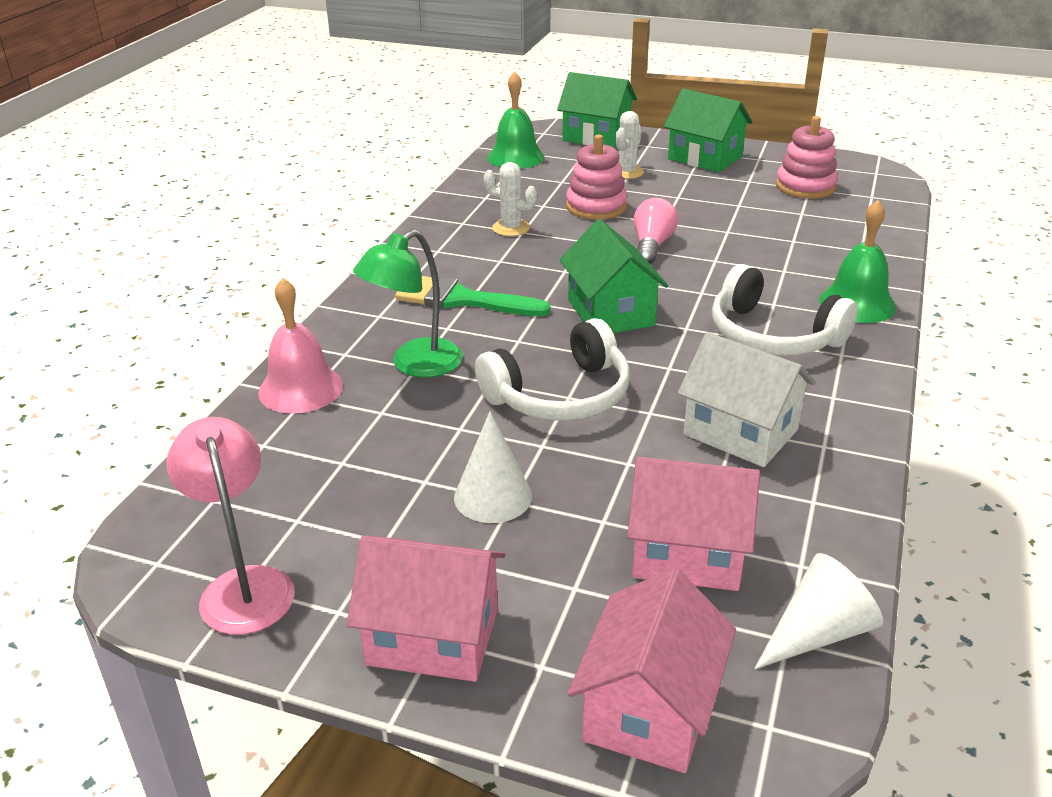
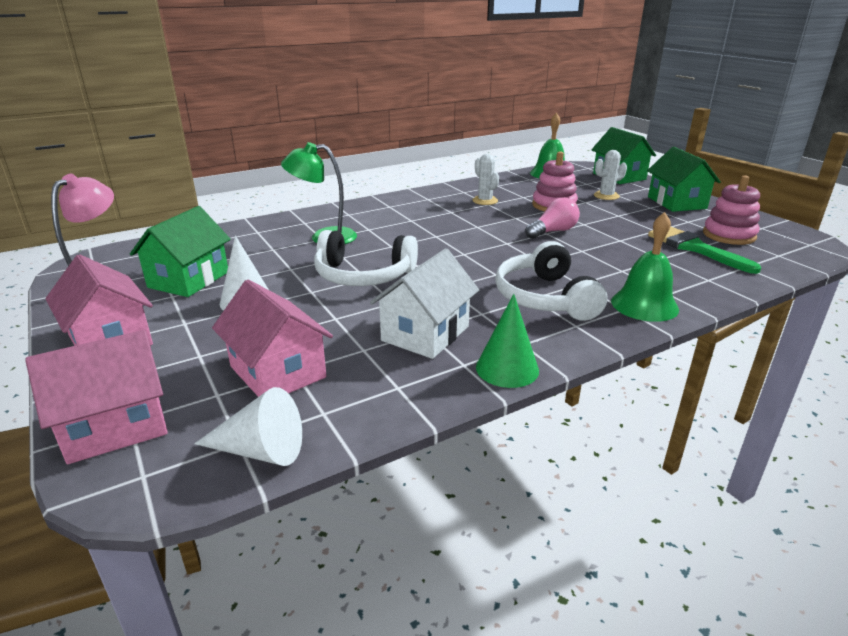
camera: 40 degrees right, 5 degrees down
(300, 388) = (261, 228): pink bell -> none
(461, 299) = (398, 220): green brush -> green brush (694, 248)
(610, 313) = (465, 252): green house -> green house (189, 280)
(740, 432) = (425, 333): white house -> white house turned 45 degrees clockwise
(861, 429) = (507, 368): none -> green cone

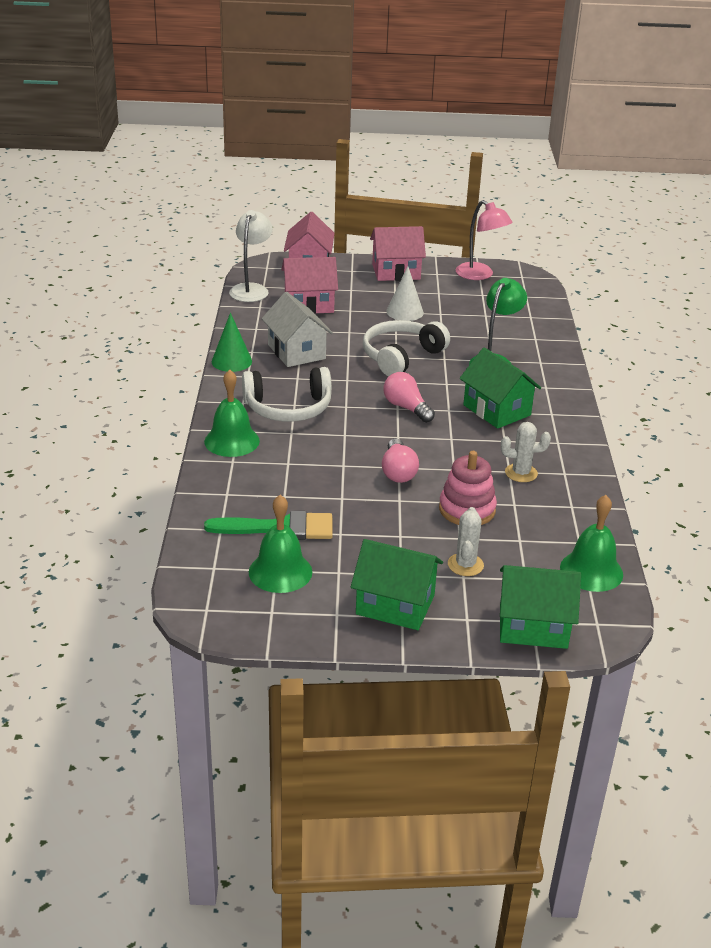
camera: 120 degrees right, 5 degrees up
(189, 280) = (459, 301): green house -> green house (497, 410)
(261, 450) = (251, 289): white cone -> white lamp
(458, 250) = (406, 408): none -> pink light bulb
(544, 298) = (288, 408): white headphones -> white headphones turned 150 degrees clockwise
(729, 235) = (280, 572): pink stacking toy -> green bell

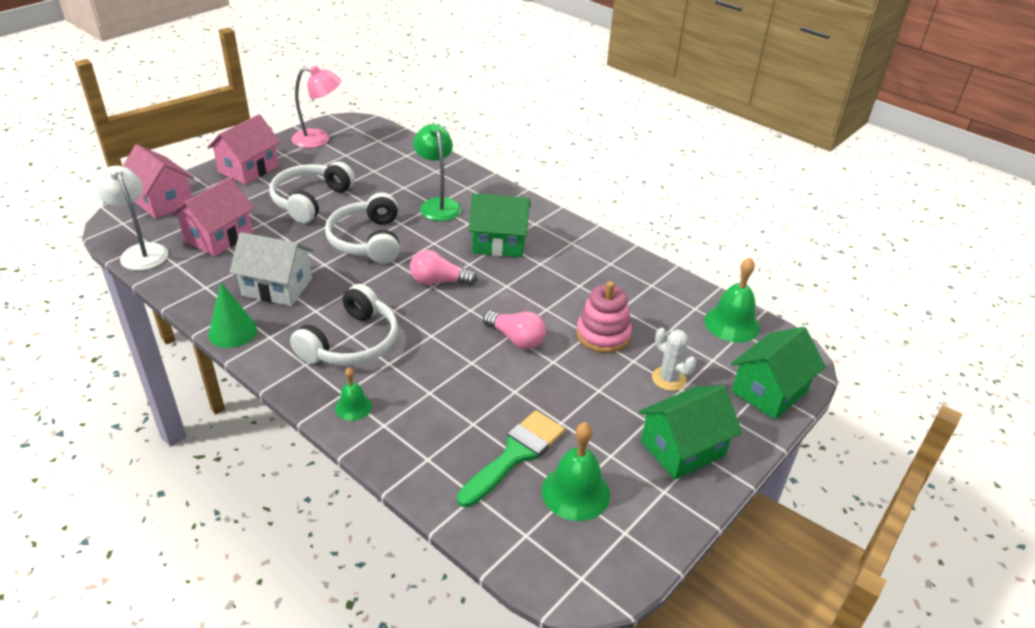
camera: 50 degrees left, 5 degrees up
(232, 441) = (353, 407): green bell -> green bell, size x0.58
(405, 312) = (310, 200): white cone -> white headphones
(521, 473) = (588, 282): white cactus -> none

